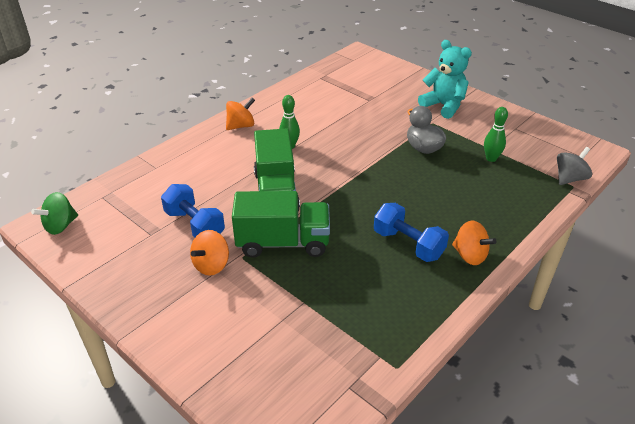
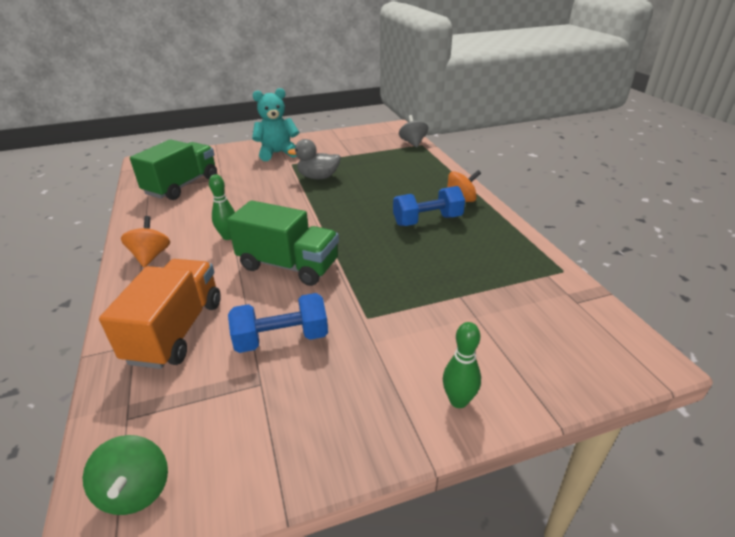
camera: 60 degrees left, 5 degrees down
(176, 177) = (176, 331): none -> orange truck
(211, 265) = (361, 344): orange spinning top -> none
(283, 242) = (368, 283): green truck -> green truck (182, 186)
(491, 158) = (362, 158): green bowling pin -> green bowling pin (458, 401)

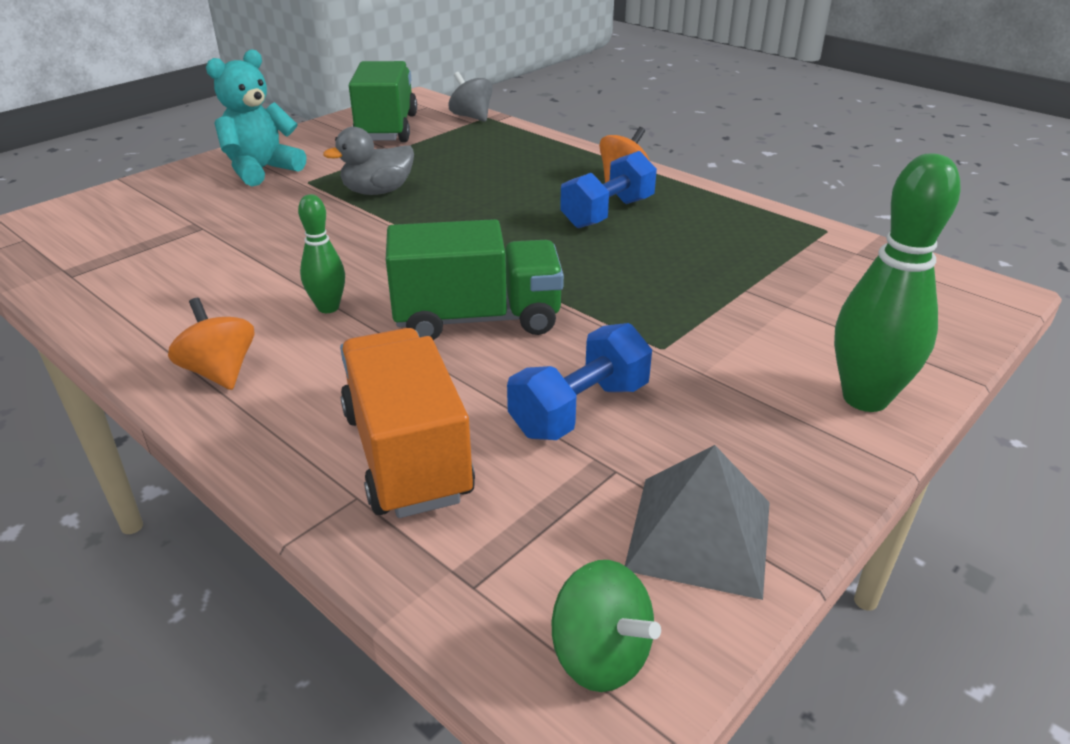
camera: 30 degrees left, 0 degrees up
(182, 186) = (138, 255): green truck -> green truck (387, 128)
(259, 445) = (699, 535): none -> grey pyramid
(458, 401) = (865, 398): green bowling pin -> green bowling pin, size x1.80

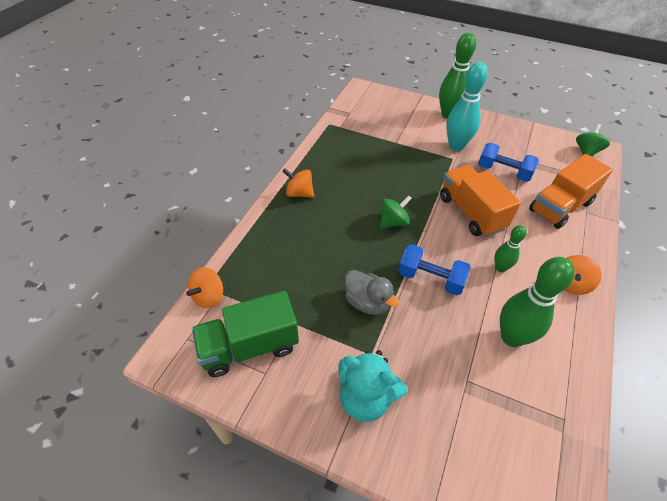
camera: 110 degrees left, 15 degrees up
(210, 276) = (511, 337): none -> green bowling pin
(471, 117) = (209, 296): grey spinning top -> orange spinning top
(477, 319) = (471, 212): green truck -> orange truck
(508, 237) = (393, 222): none -> green spinning top
(608, 213) = (346, 191): blue dumbbell -> blue dumbbell (430, 278)
(699, 535) = (534, 141): grey pyramid -> none
(711, 367) = (456, 146): none -> turquoise bowling pin

